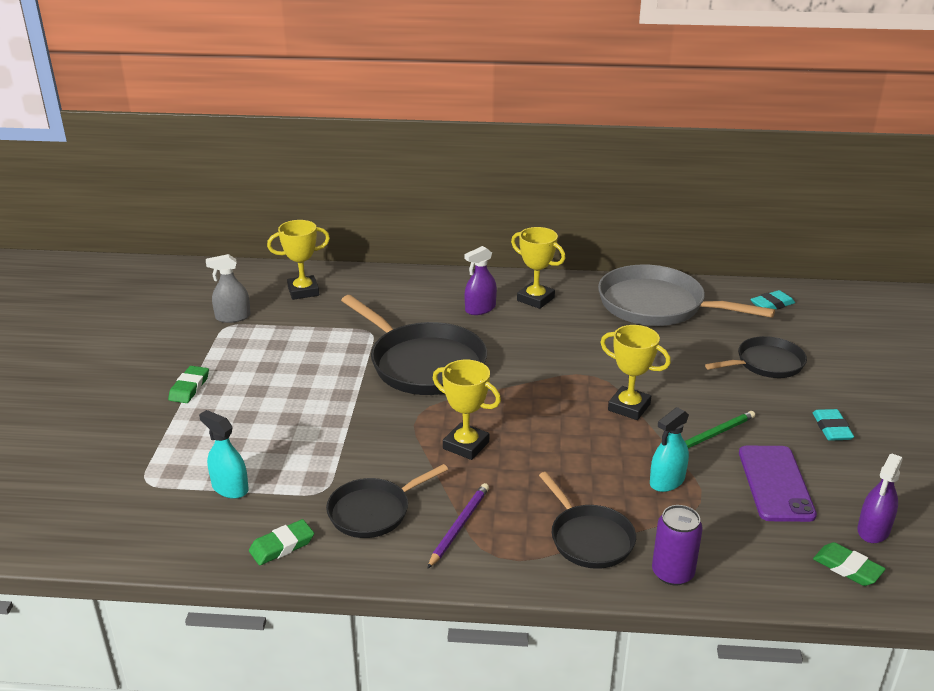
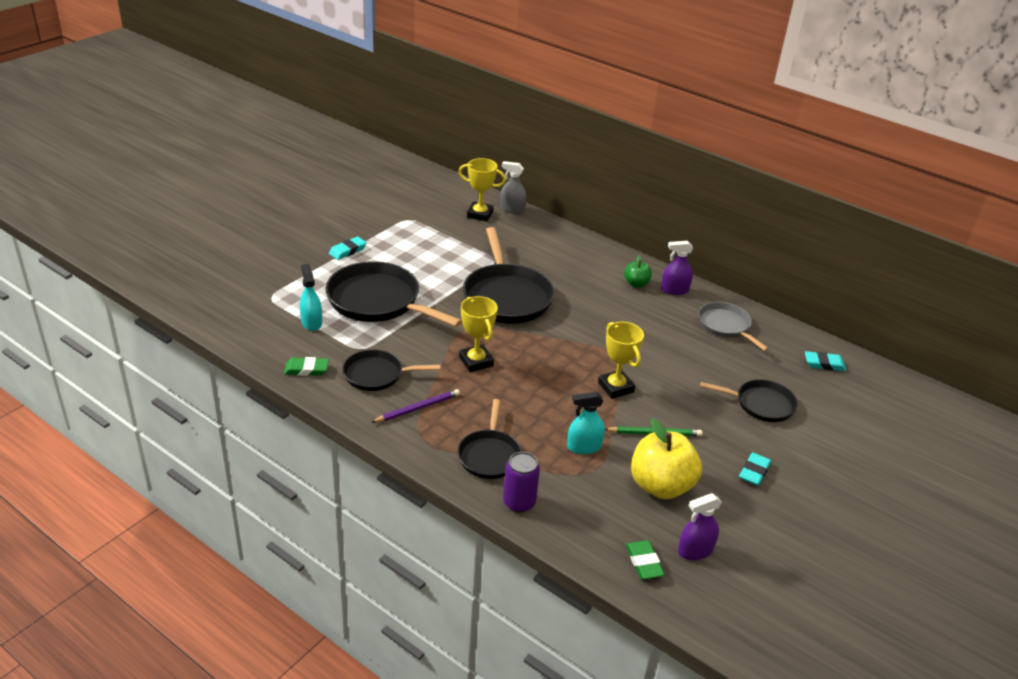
camera: 30 degrees right, 5 degrees up
(189, 388) = (347, 251): green eraser -> turquoise eraser
(233, 317) = (417, 215): grey spray bottle -> grey spray bottle (512, 209)
(287, 429) = (378, 301): none -> black pan
(480, 309) = (587, 275): purple spray bottle -> purple spray bottle (674, 290)
(535, 299) = (636, 284): yellow trophy -> green apple
(657, 305) = (726, 326): grey pan -> grey pan, size x0.58
(775, 483) = (661, 486): purple phone -> yellow apple

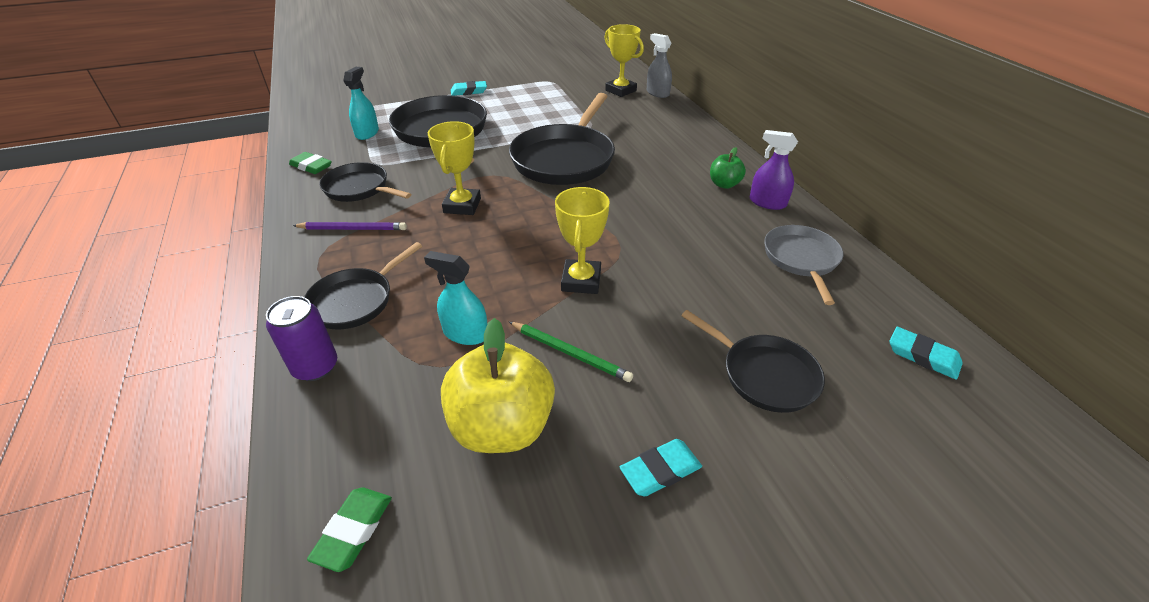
camera: 35 degrees right, 5 degrees up
(695, 550) = (442, 554): purple spray bottle -> none

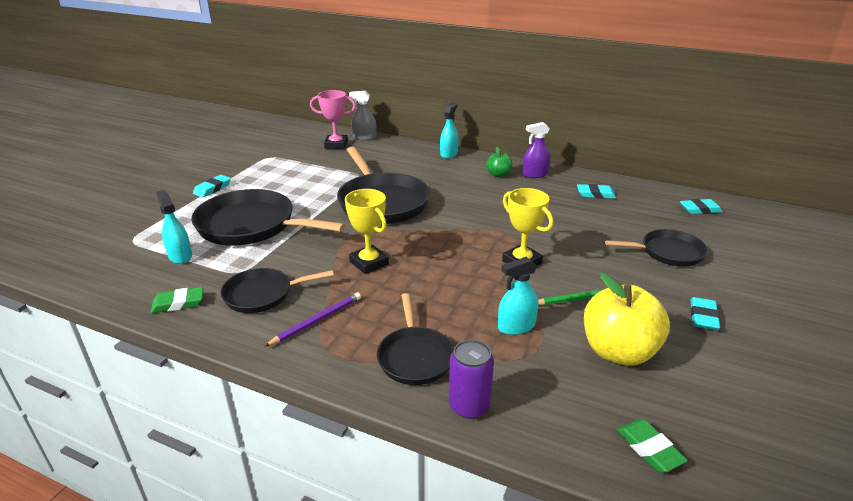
camera: 45 degrees left, 10 degrees down
(620, 90) = (336, 145): yellow trophy -> pink trophy
(710, 141) = (448, 154): none -> turquoise spray bottle
(801, 259) = (595, 194): grey pan -> turquoise eraser

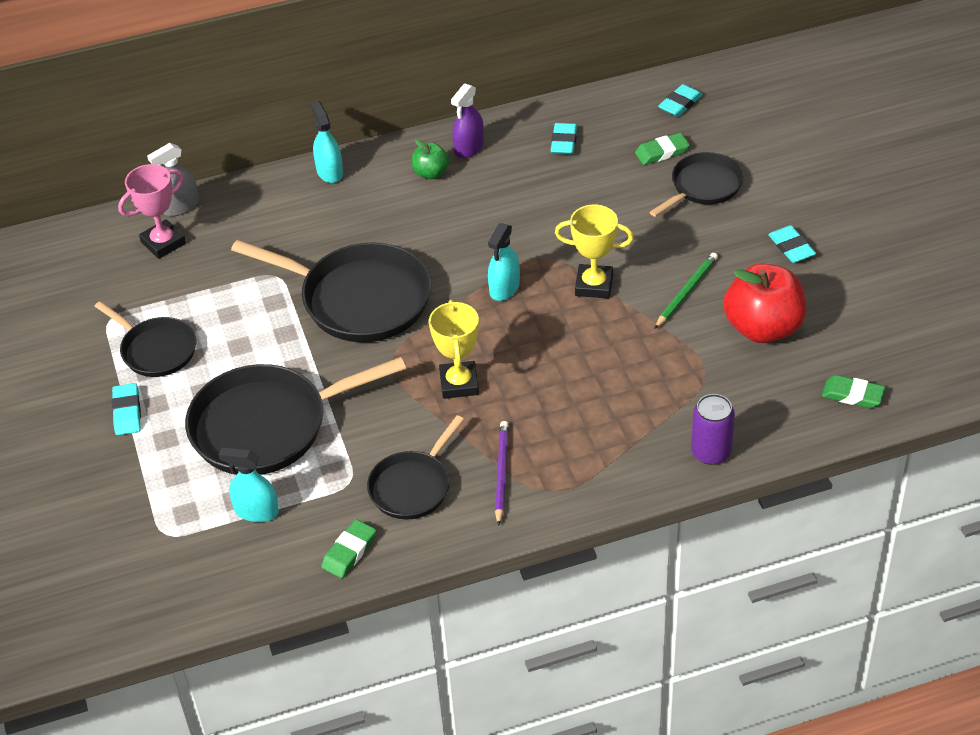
camera: 40 degrees left, 15 degrees up
(369, 263) = (459, 384): yellow trophy -> yellow trophy turned 75 degrees clockwise
(415, 357) = (624, 444): black pan -> black pan (156, 350)
(516, 326) = (666, 359): turquoise spray bottle -> turquoise spray bottle (504, 288)
(595, 194) = (564, 142): turquoise eraser -> turquoise eraser turned 45 degrees counterclockwise
(618, 351) = (763, 328): yellow apple -> red apple
(657, 224) = (662, 152): none -> green eraser

